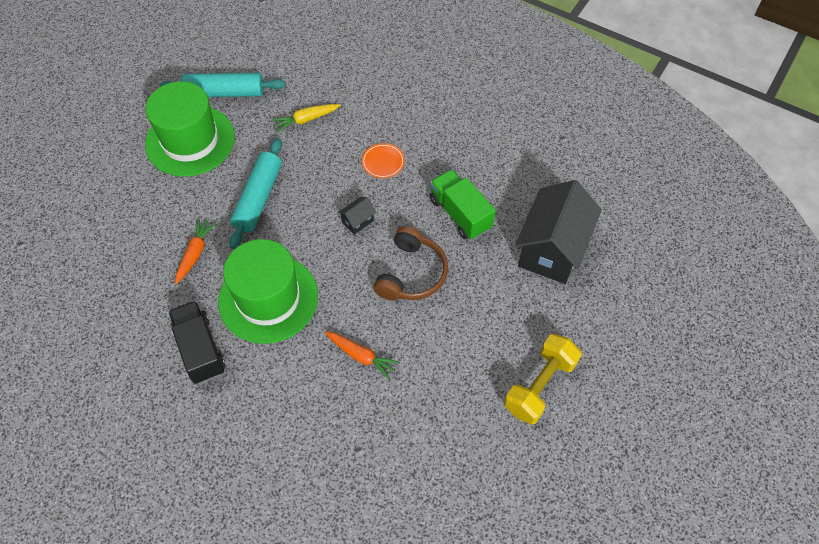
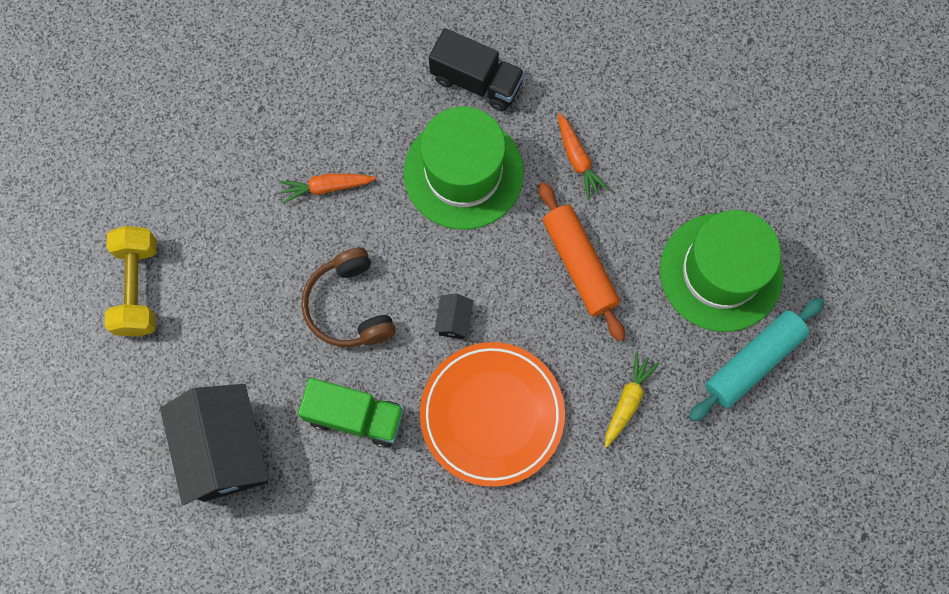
camera: 140 degrees right, 15 degrees up
(258, 198) = (579, 264): turquoise rolling pin -> orange rolling pin
(383, 162) = (492, 415): orange plate -> orange plate, size x2.37

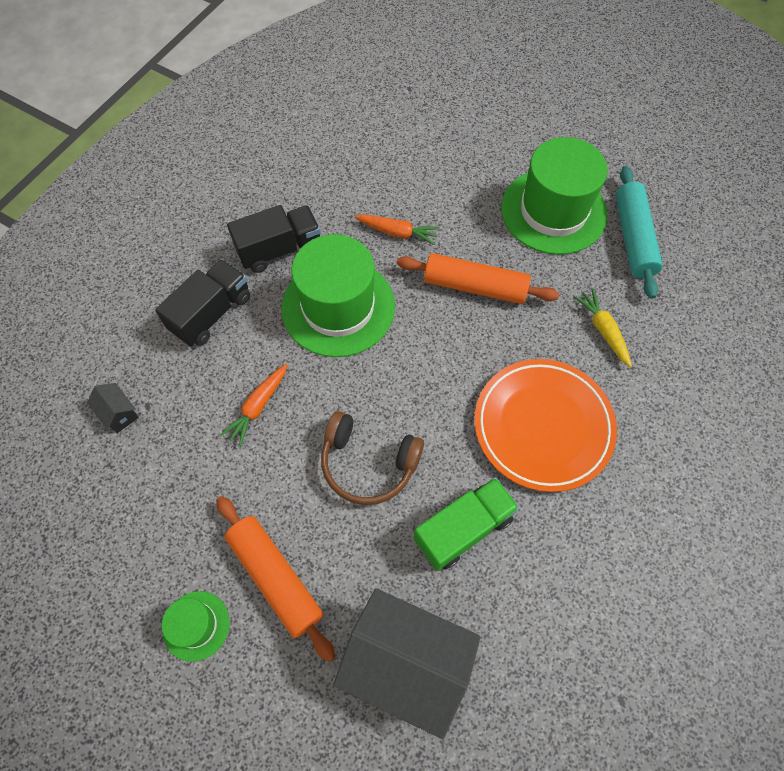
camera: 50 degrees left, 10 degrees down
(138, 288) = (196, 625): yellow dumbbell -> green hat
(211, 312) = (275, 578): none -> orange rolling pin
(373, 83) = (211, 313): none -> black truck
(454, 321) = (446, 397): black house -> black house (119, 413)

